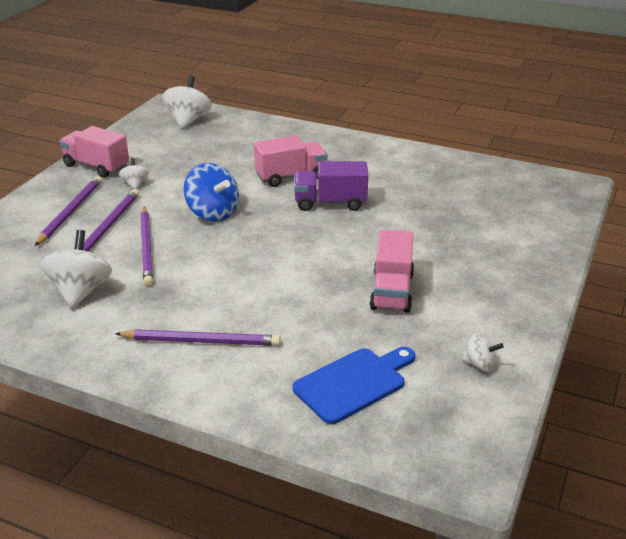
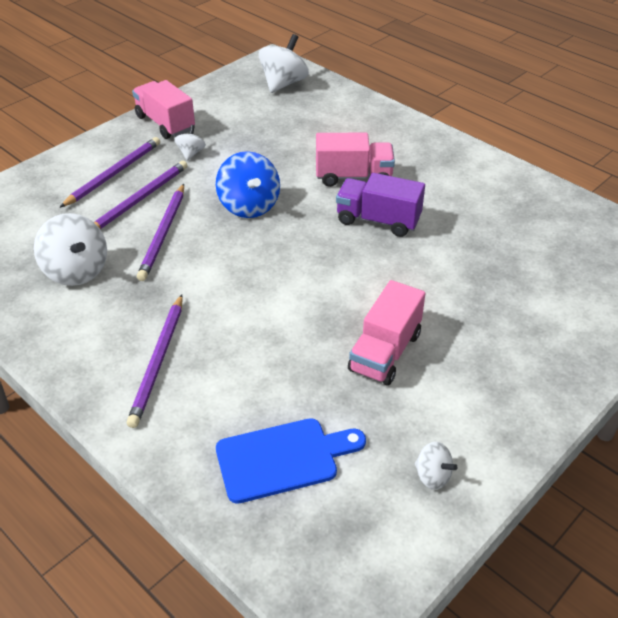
camera: 20 degrees right, 10 degrees up
(80, 291) = (76, 271): white spinning top -> white spinning top turned 120 degrees clockwise
(201, 341) = (158, 362): purple pencil -> purple pencil turned 75 degrees clockwise

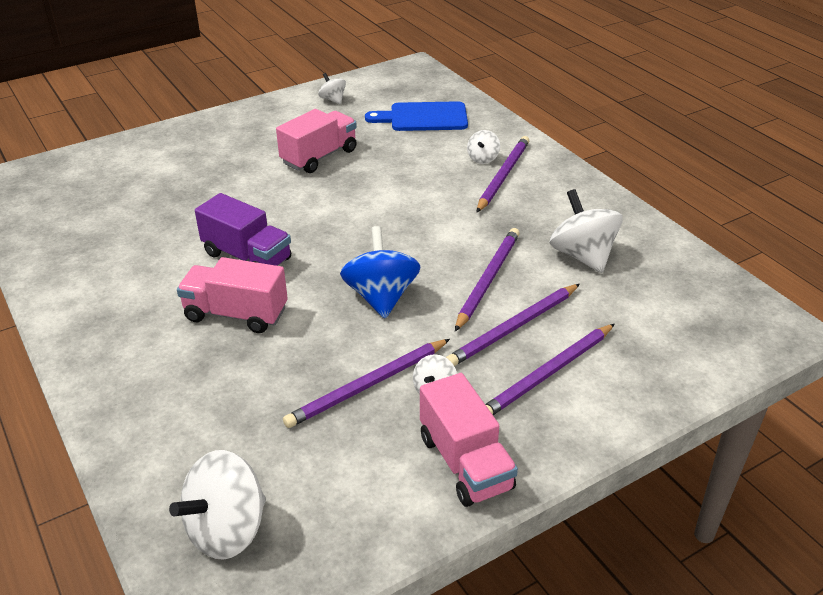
camera: 165 degrees left, 5 degrees down
(186, 387) = (483, 158): none -> white spinning top
(236, 149) = (367, 386): none -> purple pencil

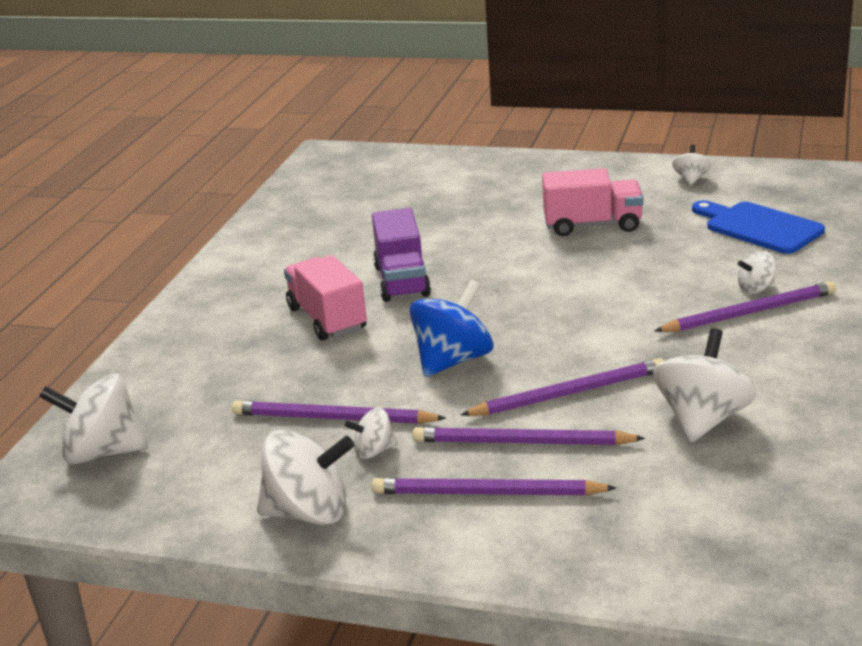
camera: 50 degrees right, 10 degrees down
(465, 463) = (308, 512): pink truck -> white spinning top

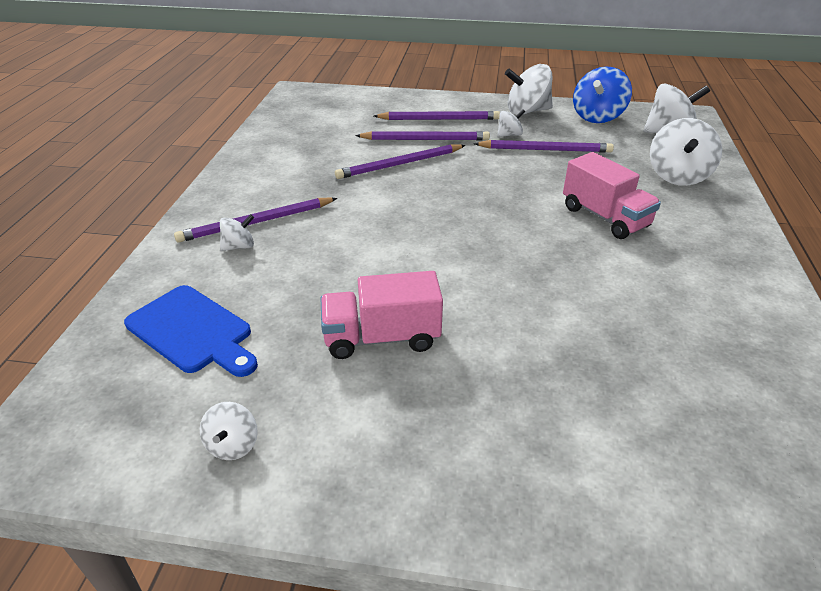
camera: 170 degrees right, 10 degrees up
(402, 281) = (564, 256): purple truck -> none
(453, 360) = (484, 184): blue spinning top -> blue spinning top (597, 117)
(702, 420) = (319, 151): white spinning top -> white spinning top (677, 176)

